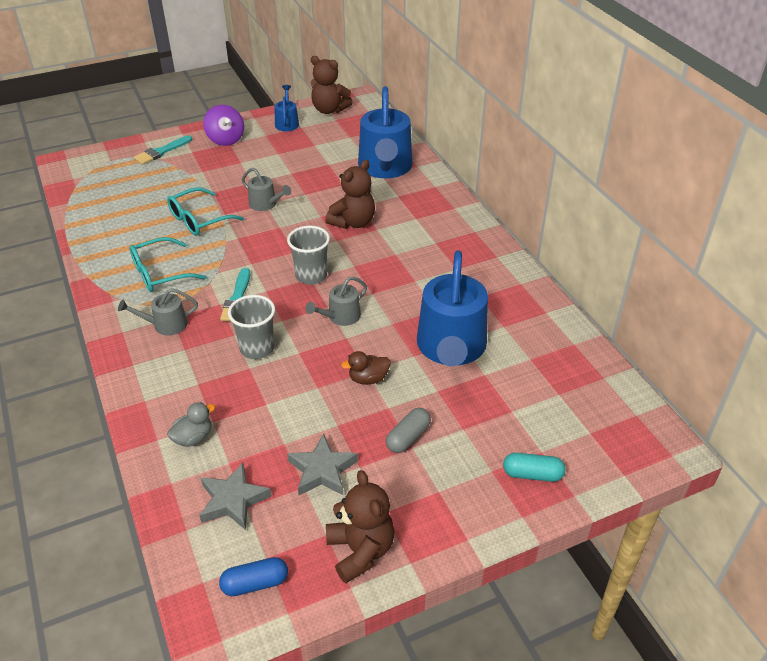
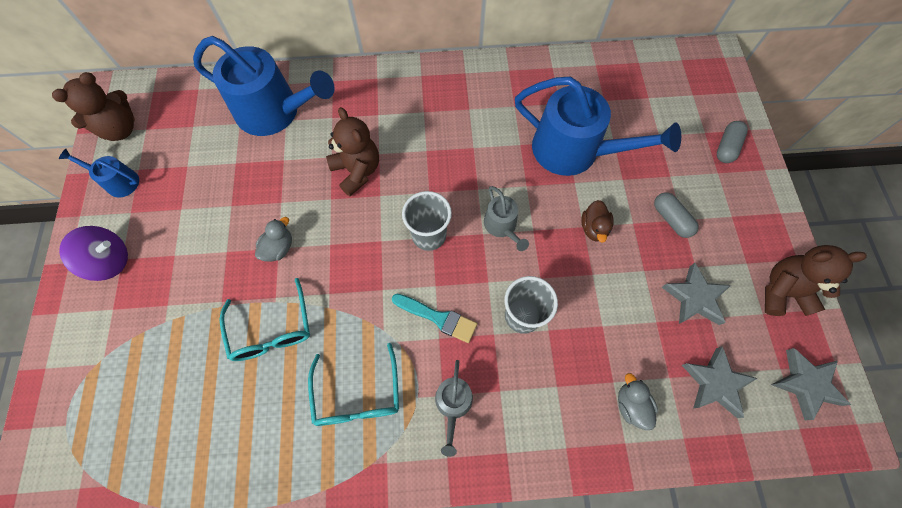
camera: 70 degrees left, 25 degrees up
(161, 152) = (87, 349): turquoise brush -> none
(255, 583) = (805, 384): blue capsule -> grey star
(265, 204) = (279, 248): grey watering can -> grey duck
(532, 474) = (726, 147): turquoise capsule -> grey capsule

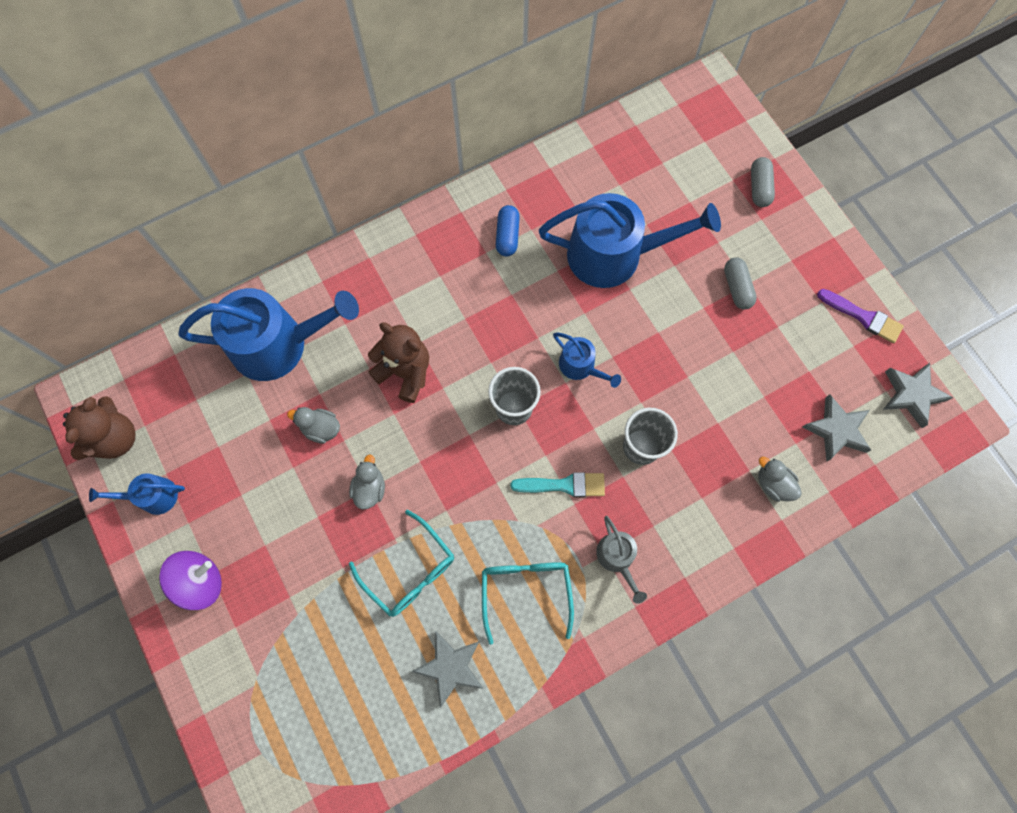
camera: 25 degrees left, 5 degrees up
(269, 186) = (321, 428): none -> grey duck
(357, 395) = (526, 591): turquoise glasses -> turquoise glasses turned 150 degrees counterclockwise
(492, 103) = (507, 236): none -> blue capsule
(502, 226) = (580, 366): grey watering can -> blue watering can
(593, 228) = (669, 329): brown duck -> none
(671, 219) = (737, 288): grey capsule -> grey capsule turned 45 degrees clockwise
(694, 298) = (788, 358): grey star -> grey star (450, 667)
(782, 292) = (863, 317): brown teddy bear -> purple brush

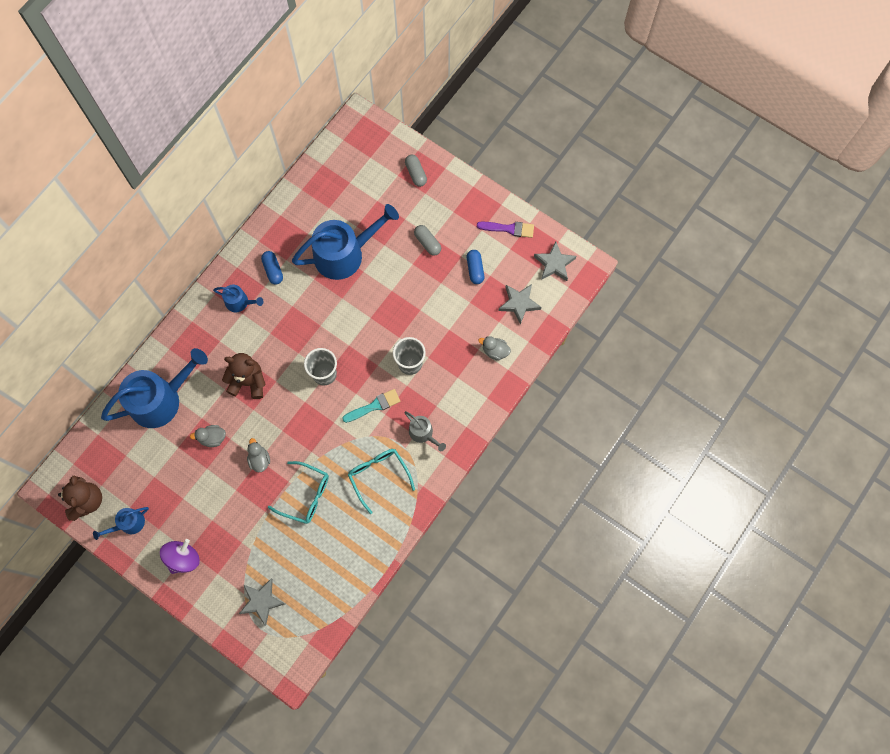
camera: 25 degrees left, 0 degrees up
(450, 667) = (354, 537): grey star -> grey star (261, 601)
(580, 366) = (353, 331): blue watering can -> blue watering can (239, 302)
(790, 353) = (475, 269): none -> blue capsule

